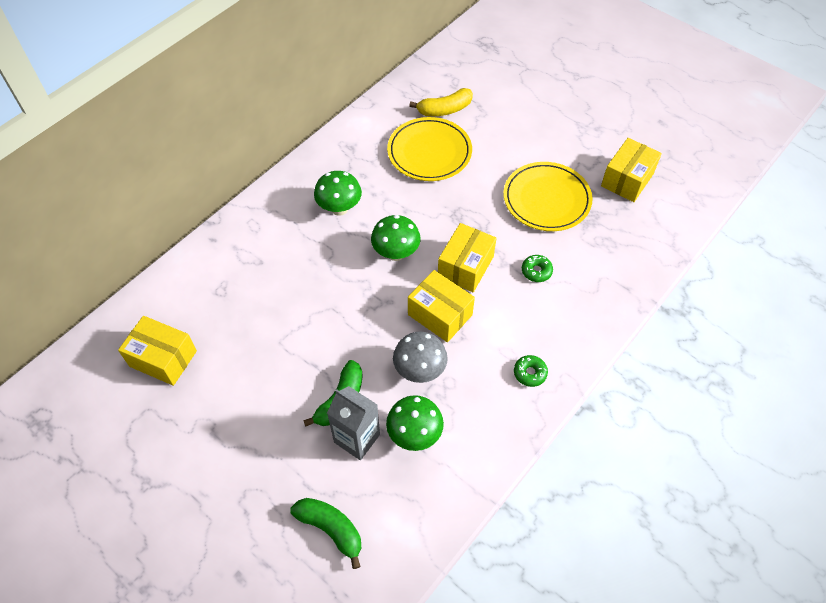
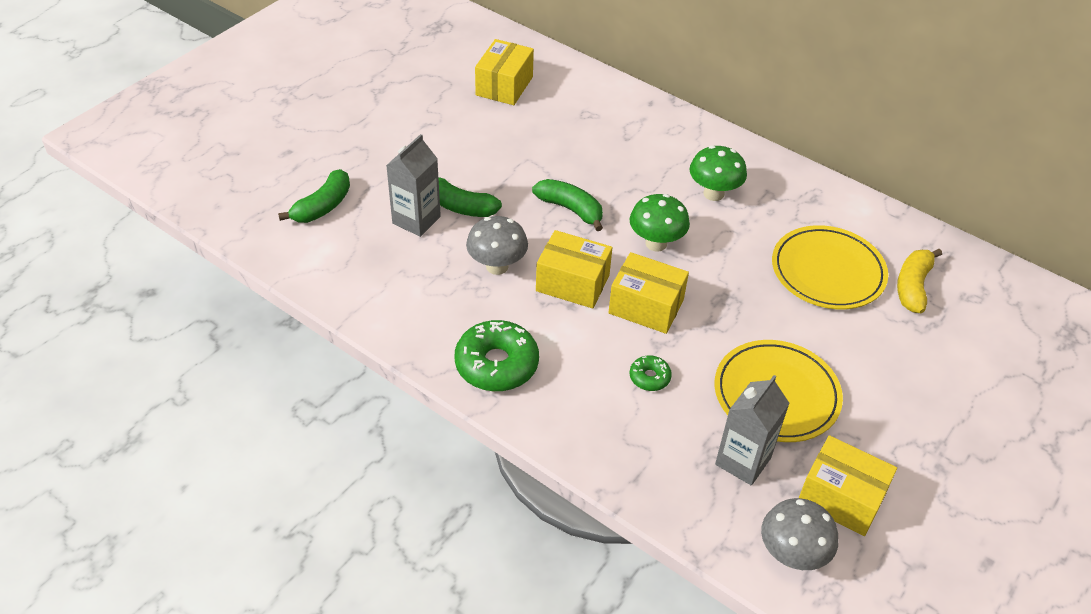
camera: 85 degrees right, 10 degrees down
(351, 311) = (570, 209): none -> green banana
(414, 434) = (419, 263): green mushroom -> none
(440, 315) = (572, 283): yellow box -> yellow box turned 75 degrees clockwise
(444, 109) = (913, 287): yellow banana -> yellow banana turned 45 degrees clockwise
(530, 373) = (496, 364): green donut -> green donut, size x2.02
(605, 226) = (743, 461): none -> grey carton
(673, 211) = (791, 555): none -> grey mushroom

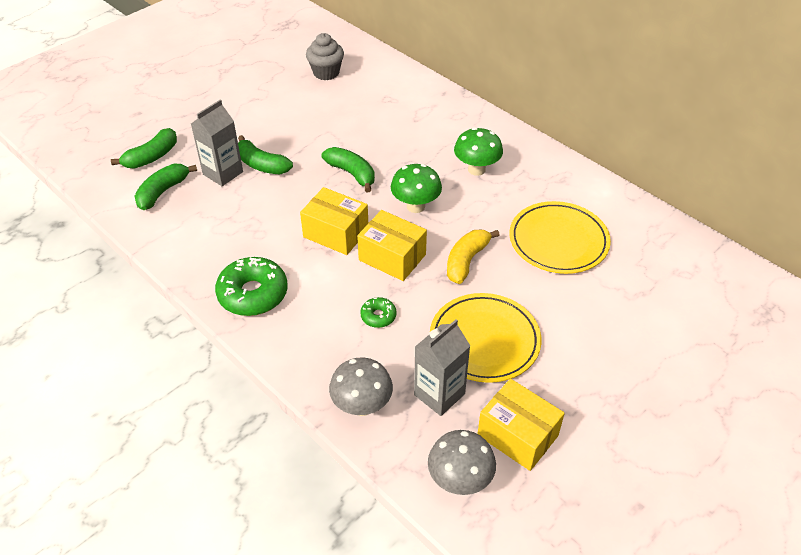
camera: 10 degrees right, 0 degrees up
(350, 249) = (163, 192): none -> green banana
(497, 266) = (277, 215): grey mushroom -> grey mushroom (362, 406)
(504, 86) = (326, 73): yellow box -> grey cupcake
(913, 287) = (631, 260): yellow banana -> yellow banana (466, 261)

